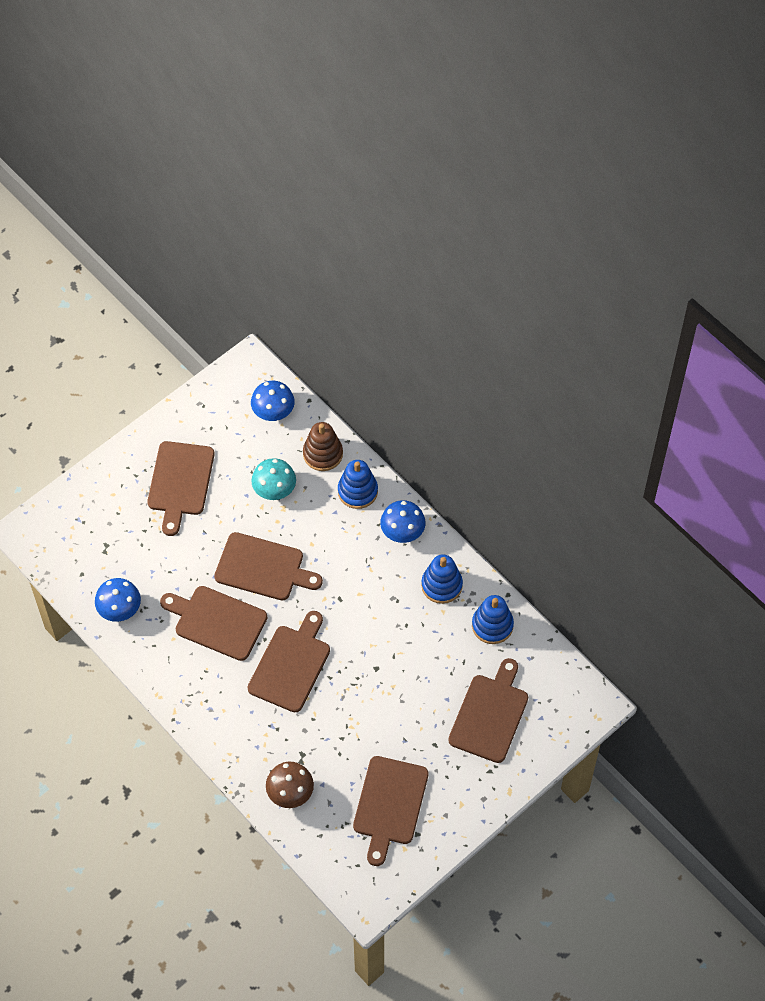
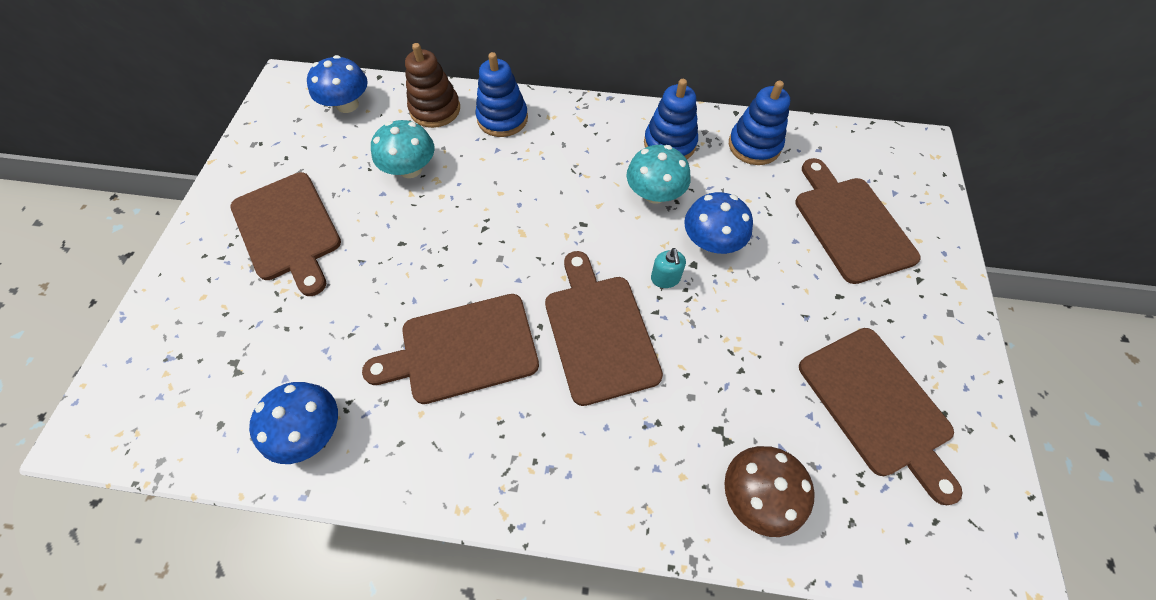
camera: 40 degrees left, 0 degrees up
(263, 568) = (467, 251): brown cutting board -> none
(352, 664) = (665, 278): none -> turquoise soap dispenser
(398, 611) = (655, 193): none -> turquoise mushroom
(402, 531) = (582, 124): blue mushroom -> blue mushroom (711, 241)

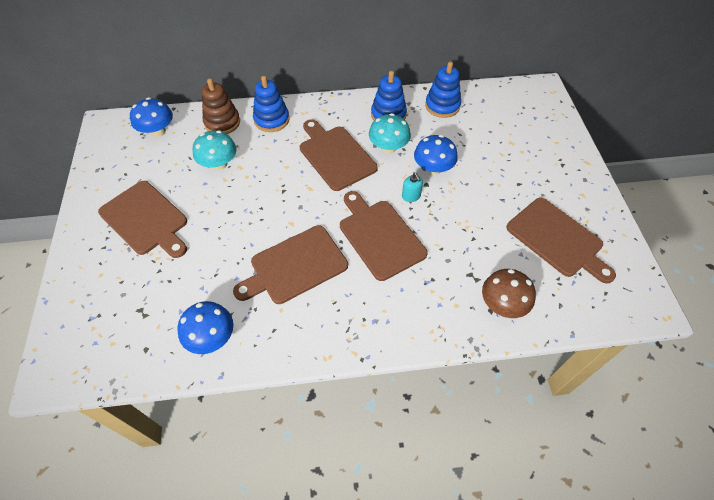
camera: 15 degrees left, 5 degrees down
(850, 224) = (514, 141): brown cutting board -> brown cutting board (335, 156)

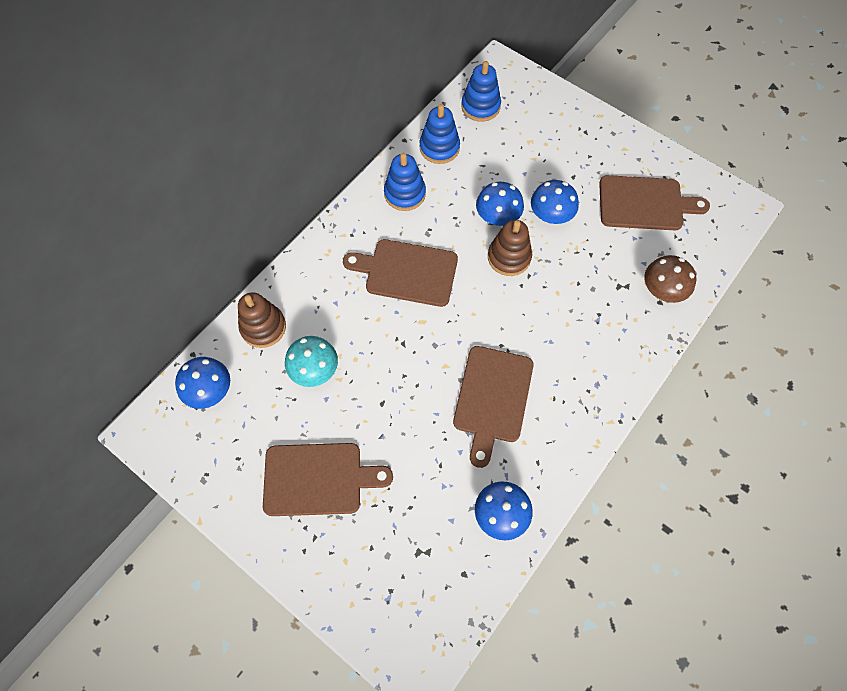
camera: 45 degrees left, 10 degrees up
(271, 120) = (307, 285): blue stacking toy -> blue stacking toy (480, 106)
(379, 236) = (525, 314): brown cutting board -> none
(388, 147) = (441, 226): turquoise mushroom -> none
(411, 196) = (509, 257): turquoise soap dispenser -> brown stacking toy
(472, 194) = (551, 215): none -> blue mushroom

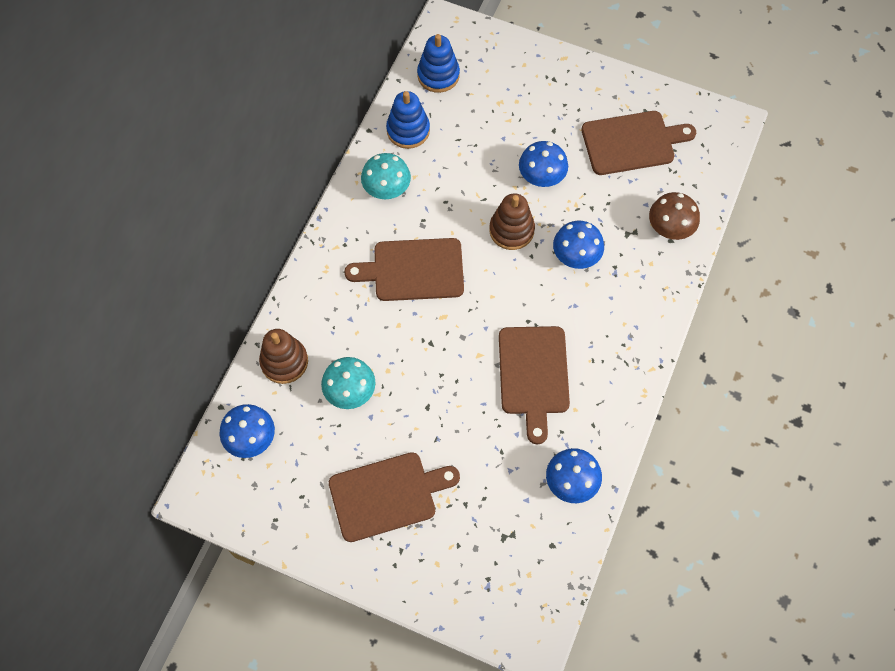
camera: 15 degrees left, 0 degrees up
(405, 194) = (386, 188): blue stacking toy -> turquoise mushroom
(497, 216) = (488, 190): blue mushroom -> blue mushroom (576, 255)

